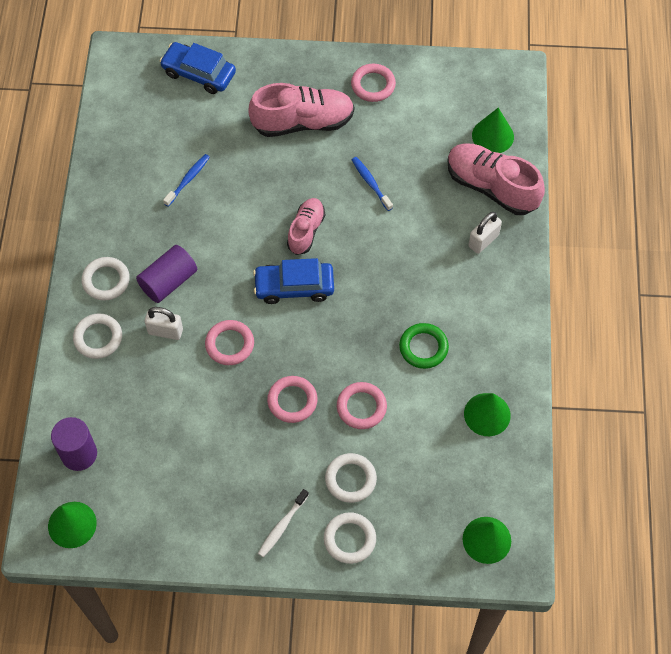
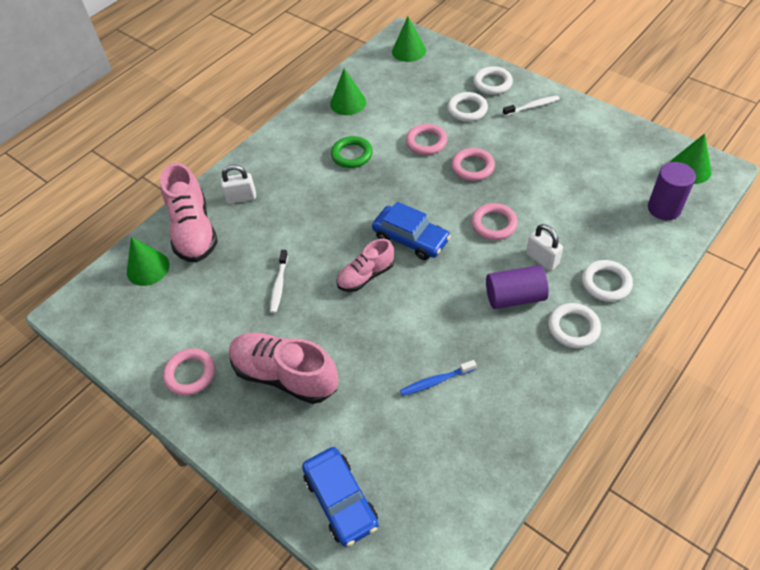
camera: 140 degrees left, 10 degrees down
(371, 183) = (279, 285): blue toothbrush -> white toothbrush

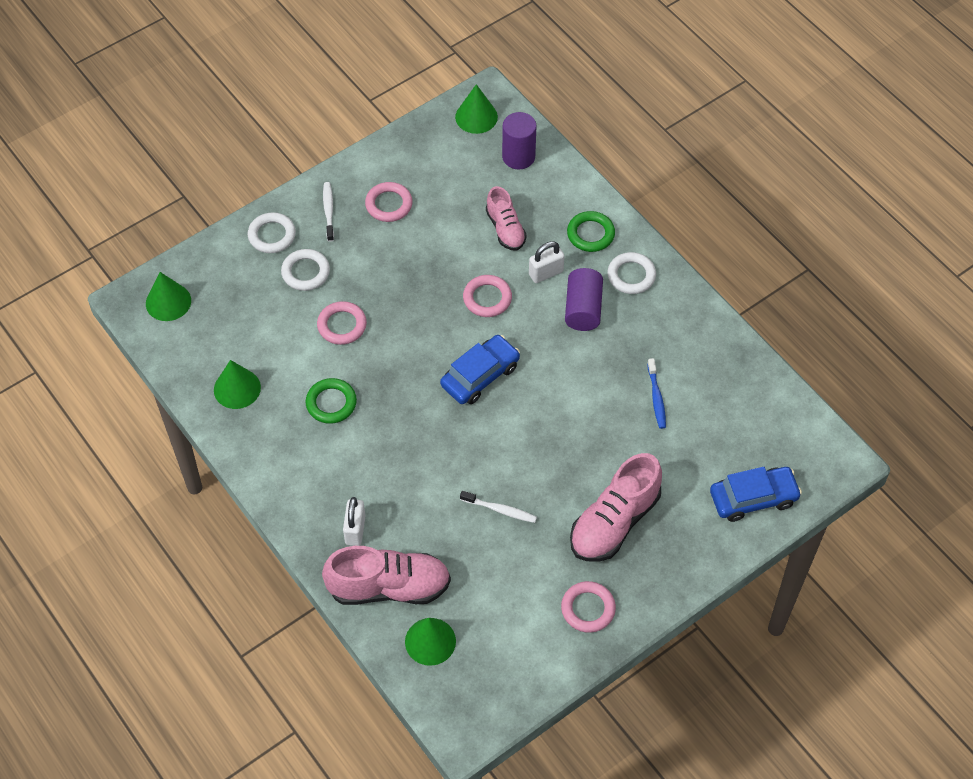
camera: 80 degrees left, 5 degrees up
(366, 276) = (515, 427): pink shoe -> pink shoe (505, 229)
(472, 167) = (399, 293): pink ring -> pink ring (389, 204)
(606, 283) = (590, 234): white ring -> green ring

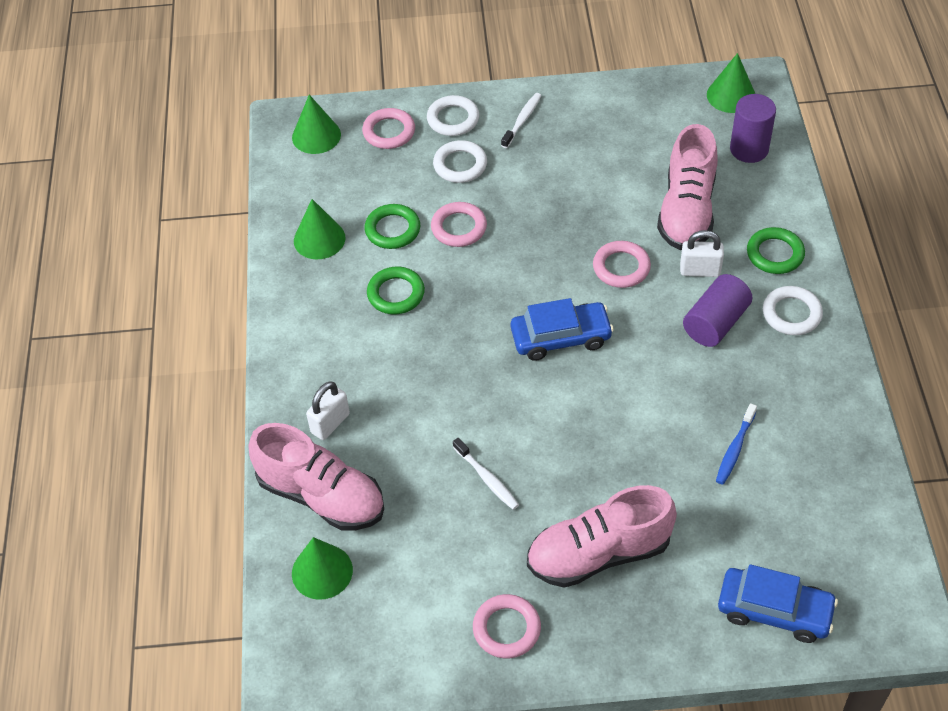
camera: 35 degrees right, 5 degrees down
(290, 352) = (392, 230): none -> green ring
(389, 204) = (585, 139): pink ring -> pink ring (389, 132)
(505, 229) = (687, 210): pink shoe -> pink shoe, size x1.66

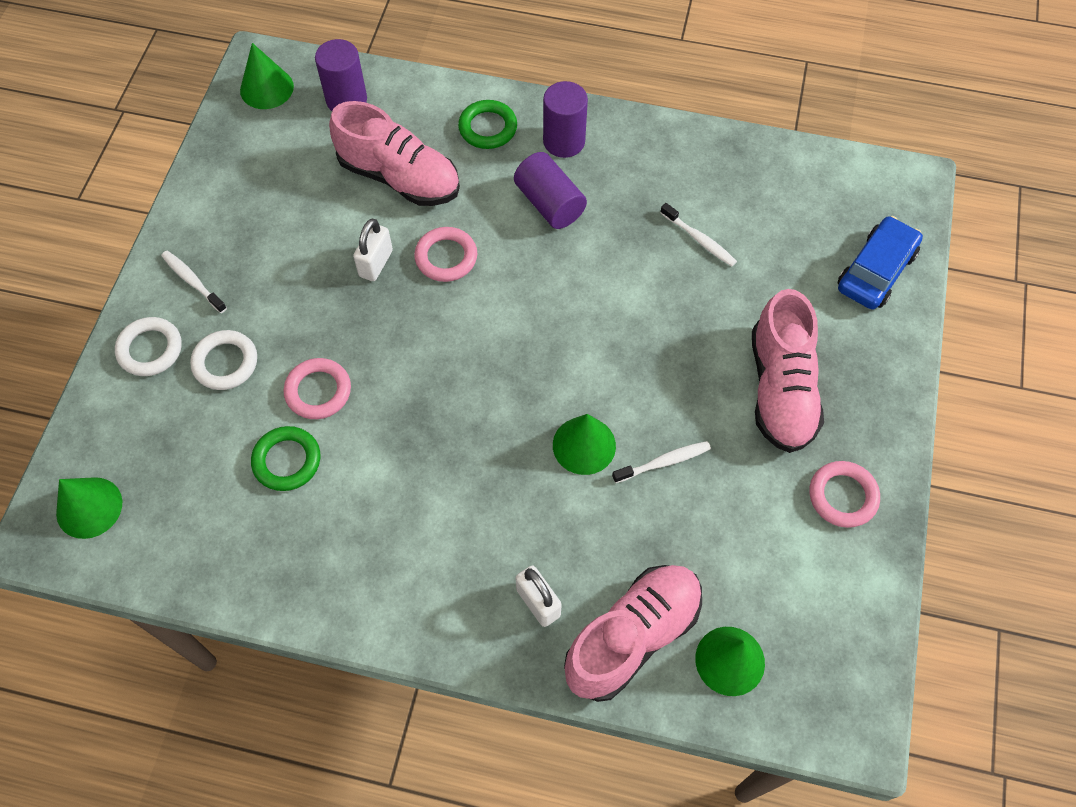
camera: 75 degrees left, 10 degrees up
(319, 239) = (261, 546): green cone -> green cone (584, 445)
(389, 132) = (130, 423): pink ring -> none
(396, 294) = (383, 483): green ring -> none
(561, 337) = (512, 340): blue car -> none
(700, 270) = (480, 193): white padlock -> white padlock (376, 263)
(735, 449) = (699, 240): blue toothbrush -> white toothbrush
(791, 314) = (564, 141): white ring -> purple cylinder

